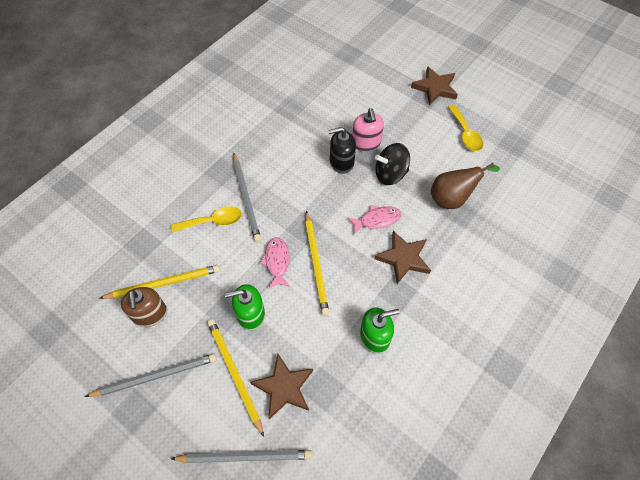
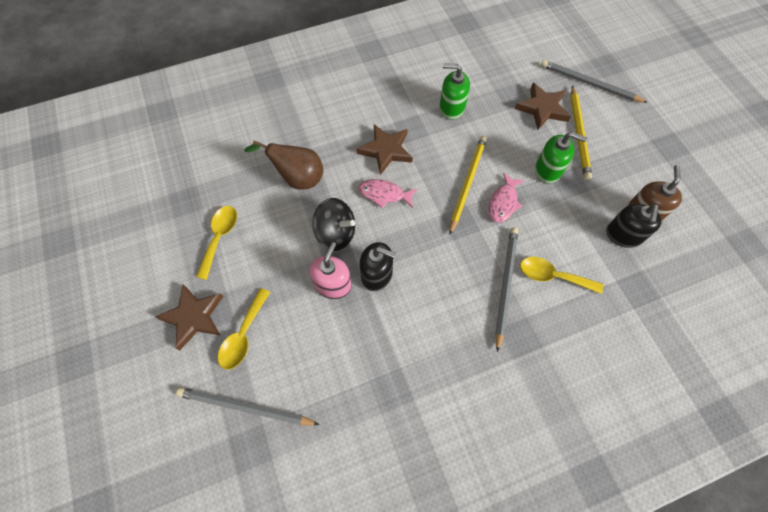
camera: 150 degrees left, 5 degrees up
(155, 376) = (647, 161): grey pencil -> grey pencil (245, 407)
(164, 283) = (623, 235): yellow pencil -> black soap dispenser
(397, 93) = (243, 335): none -> yellow spoon

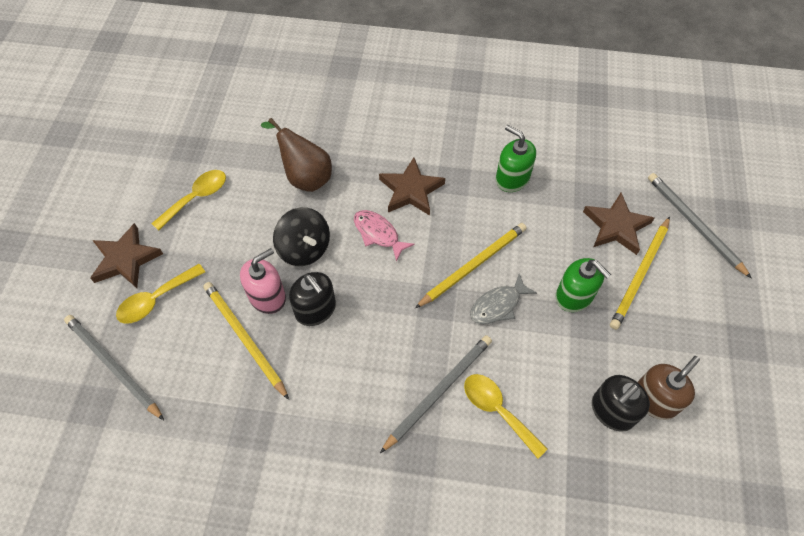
camera: 30 degrees right, 5 degrees down
(337, 326) = (244, 338): none -> yellow pencil
(503, 202) = (498, 305): pink fish -> grey fish

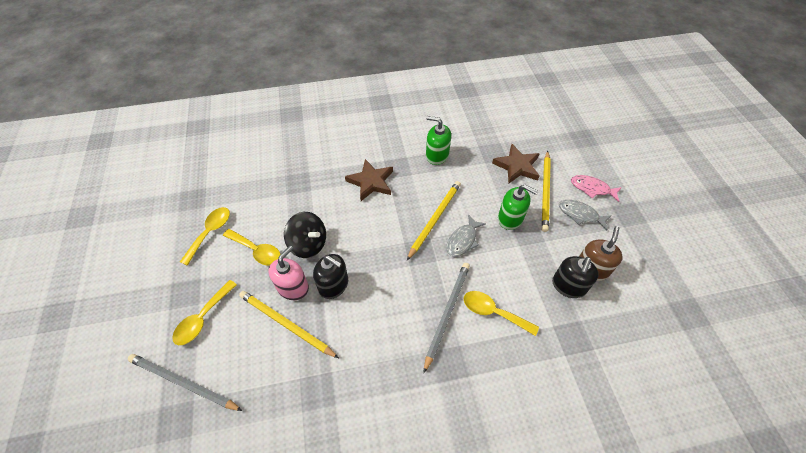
camera: 20 degrees left, 5 degrees down
(125, 259) = (166, 295): brown star -> none
(242, 237) = (257, 251): none -> yellow spoon
(305, 176) = (290, 194): brown pear -> none
(378, 234) = (359, 218): pink fish -> pink fish (592, 188)
(675, 321) = (580, 214): none -> grey fish
(694, 224) = (564, 151): grey pencil -> none

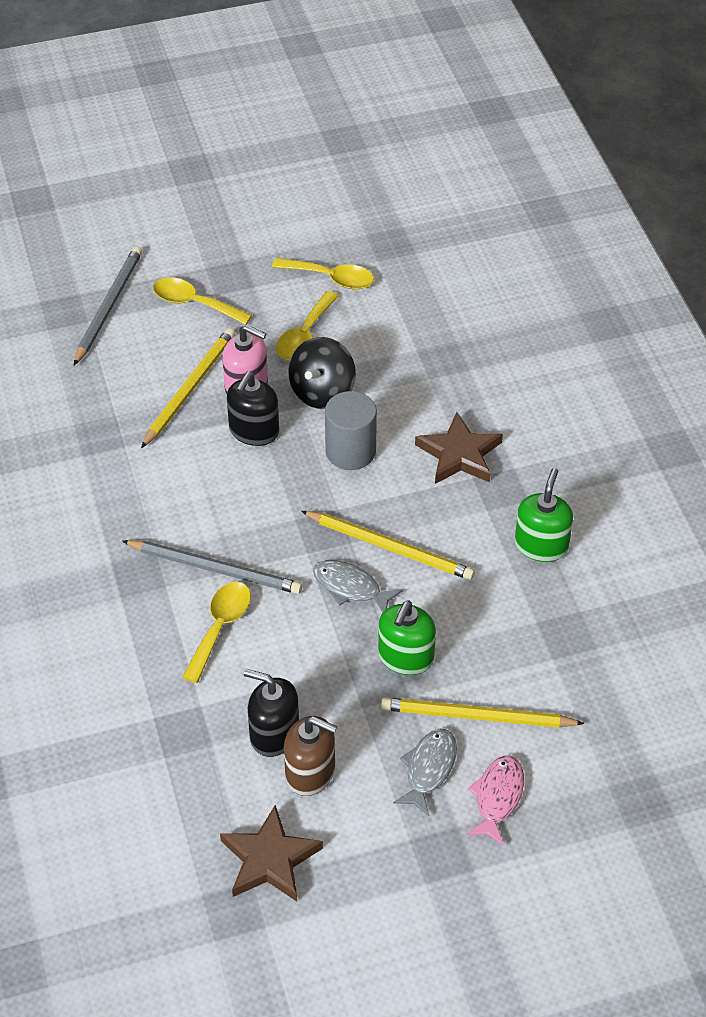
camera: 85 degrees right, 5 degrees down
(360, 233) = (350, 451): none -> grey cylinder
(517, 166) = (535, 673): brown star -> brown star (269, 859)

